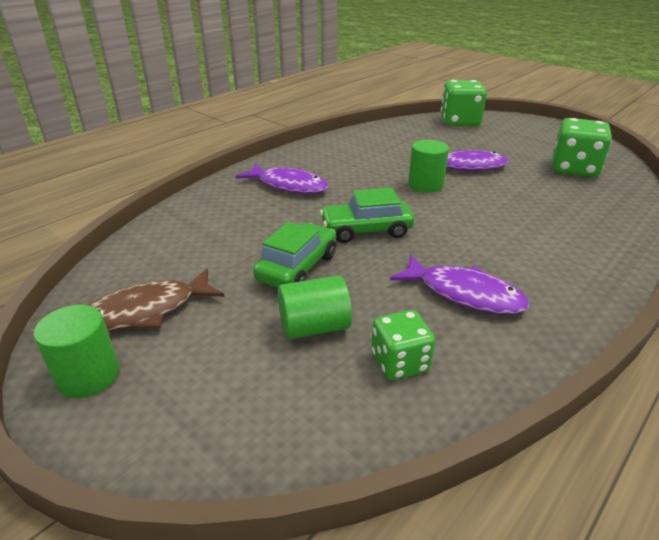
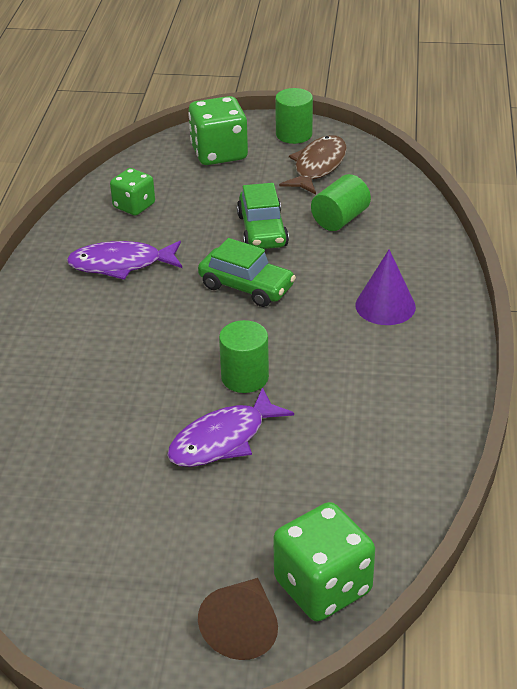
camera: 145 degrees right, 5 degrees up
(288, 185) = (385, 306): purple fish -> purple cone
(314, 327) = (204, 201): green cylinder -> green cylinder (340, 219)
(366, 230) = (246, 287): green car -> green car turned 75 degrees clockwise
(504, 122) = (243, 628): none -> brown cone
(574, 169) = (76, 509): green dice -> green dice (219, 153)

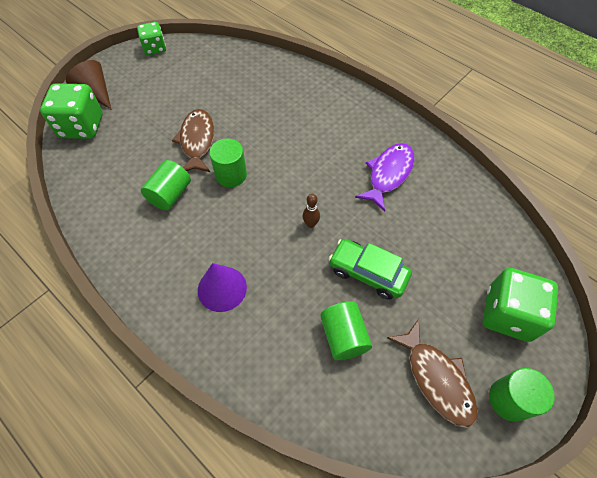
camera: 125 degrees right, 20 degrees up
(134, 206) = (457, 215): green dice -> green dice (155, 48)
(223, 439) = (197, 141): purple fish -> brown fish
(246, 287) = (310, 224): green car -> brown bowling pin
(328, 410) = (170, 194): none -> green cylinder

